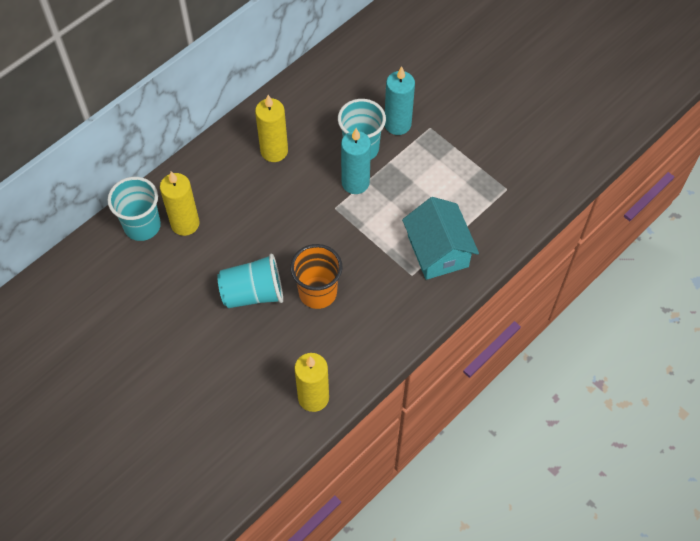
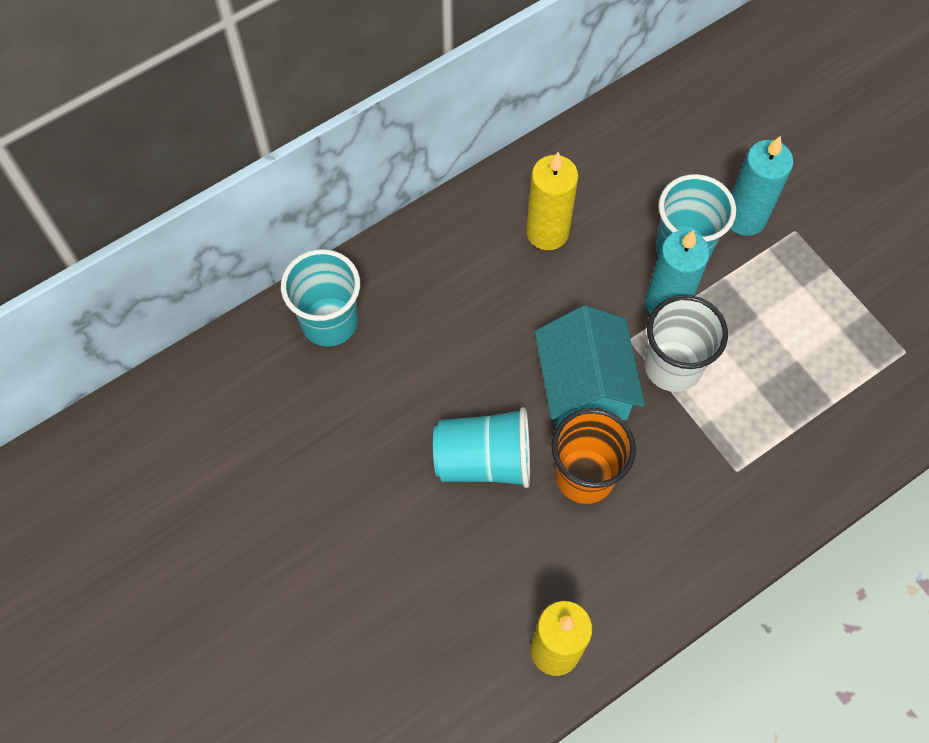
camera: 10 degrees right, 5 degrees up
(185, 224) = (395, 329): yellow candle -> none
(364, 219) = (672, 366): none -> white cup
(438, 251) = (783, 438): turquoise house -> turquoise house (584, 386)

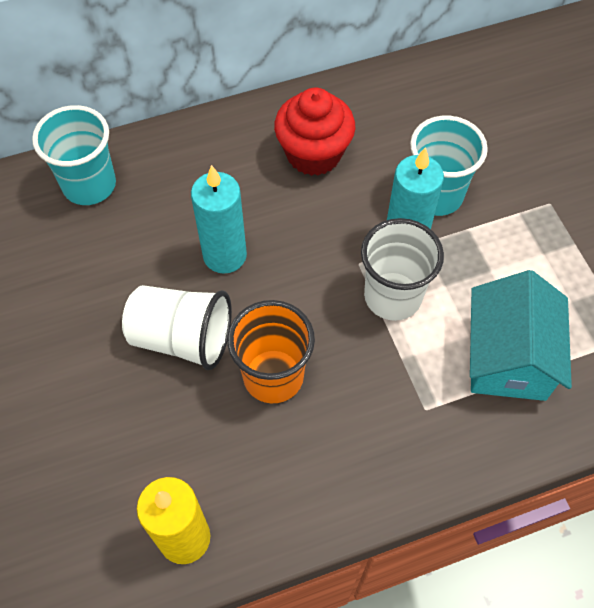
camera: 15 degrees right, 5 degrees down
(484, 460) = (182, 338): turquoise cup -> white cup
(547, 232) = (314, 154): yellow candle -> red cupcake
(584, 386) = (301, 294): turquoise house -> turquoise house (508, 357)
(745, 218) = (504, 181): turquoise candle -> turquoise candle (225, 255)

